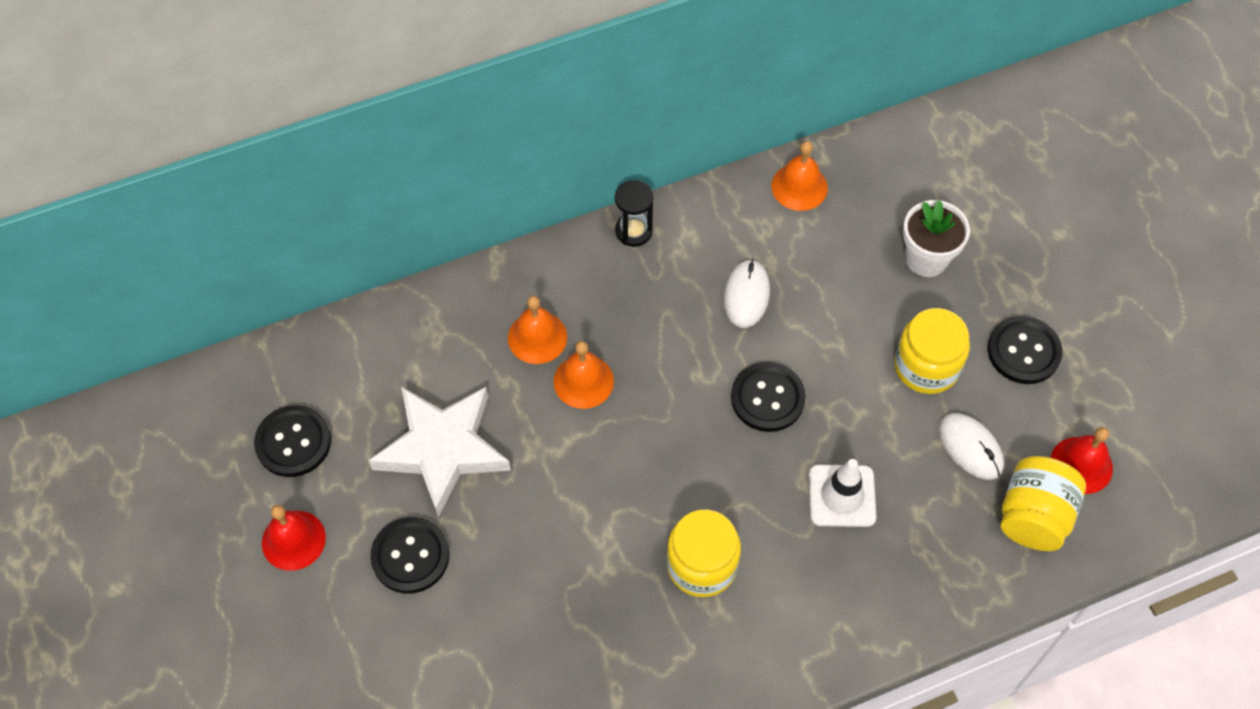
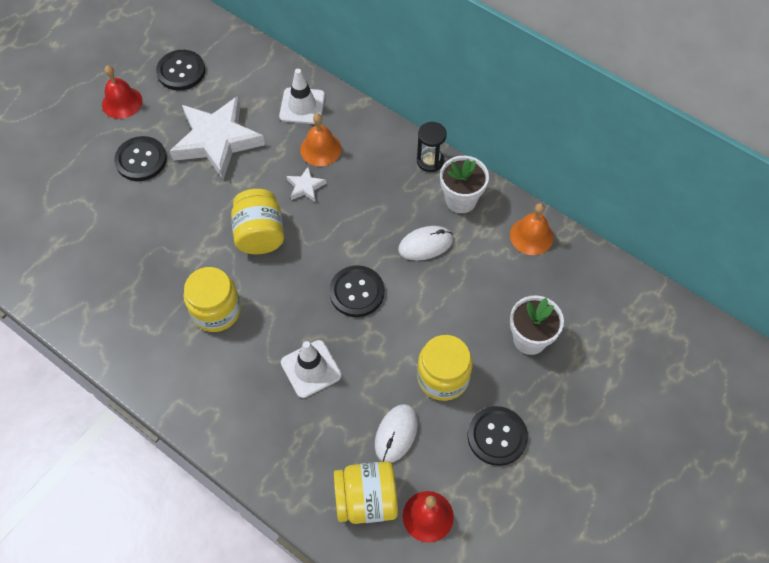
camera: 60 degrees right, 0 degrees up
(456, 326) = (302, 106): none -> white traffic cone
(583, 381) = (305, 187): orange bell -> white star
(621, 465) = (260, 234): none -> yellow jar
(708, 229) = (461, 200): none -> white flower pot

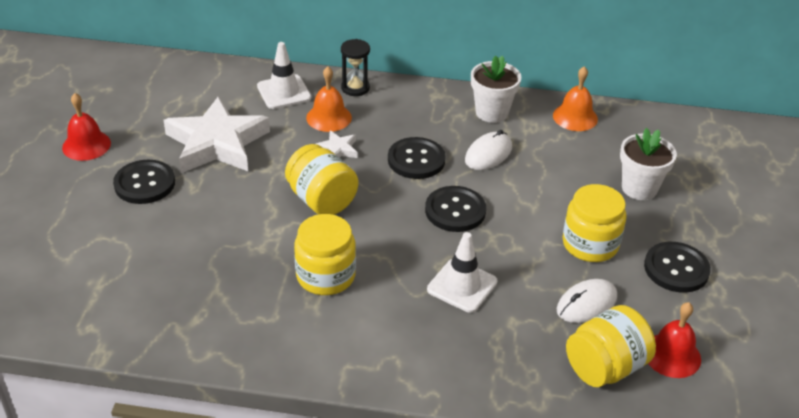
camera: 30 degrees left, 20 degrees down
(181, 71) = (134, 103): black button -> black button (416, 160)
(396, 434) = (586, 304): white mouse -> white mouse turned 60 degrees clockwise
(430, 161) = (440, 94): black hourglass -> black hourglass (355, 88)

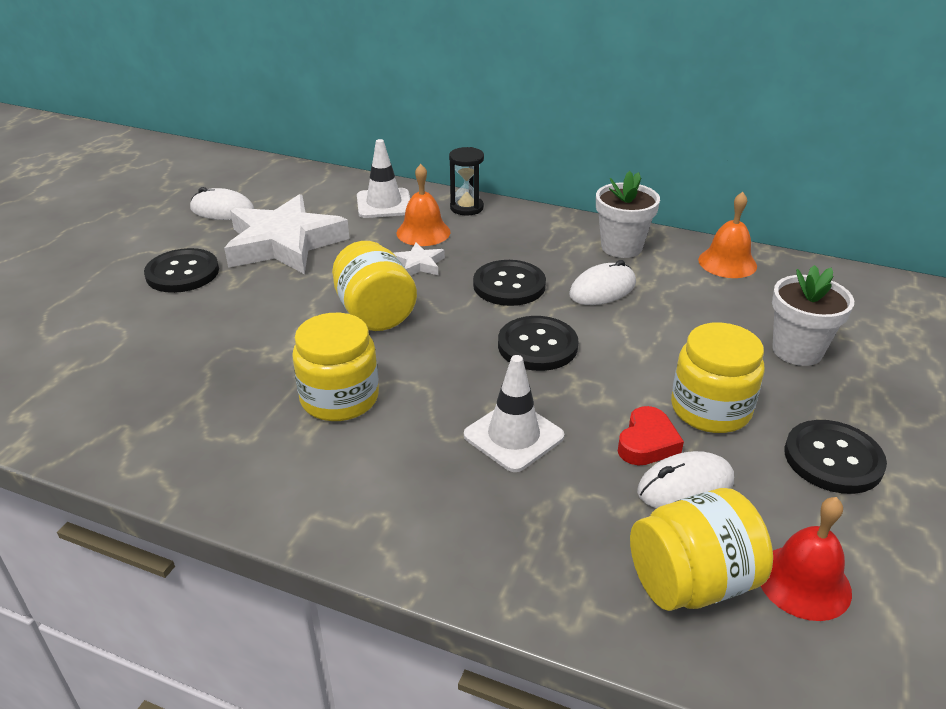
camera: 15 degrees right, 5 degrees down
(86, 145) = (144, 230): red bell -> none
(145, 116) = (222, 210): none -> white mouse
(554, 276) = (647, 442): none -> red heart

